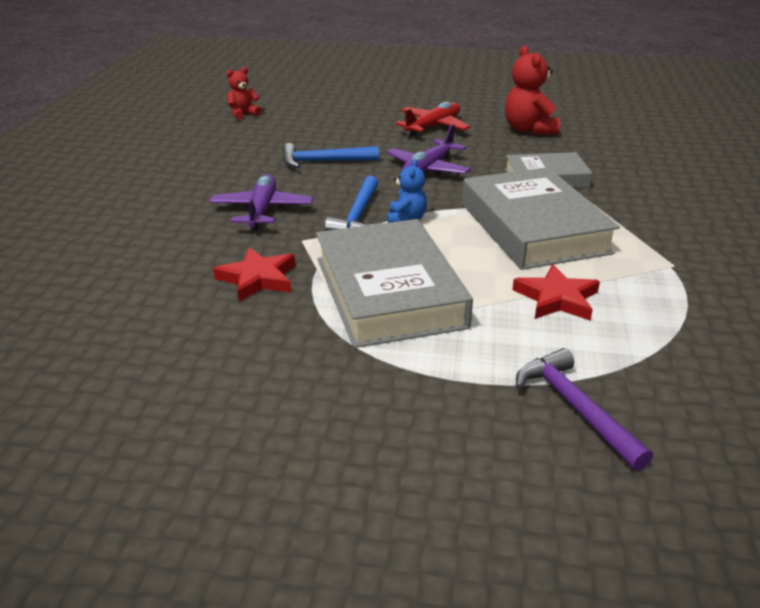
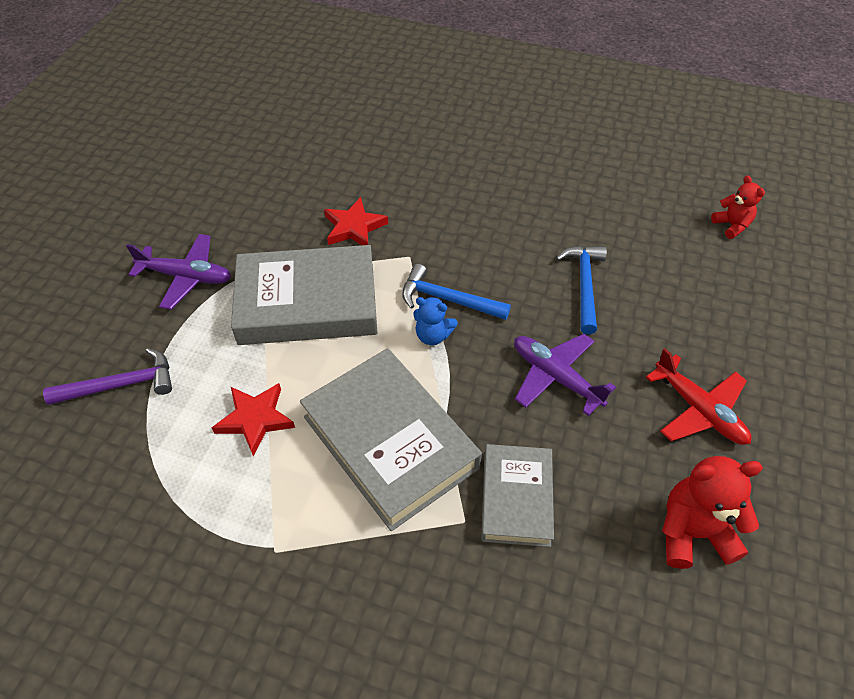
camera: 100 degrees right, 20 degrees up
(262, 210) = (473, 233): purple plane -> purple plane (186, 277)
(533, 228) = (390, 442): grey book -> grey book turned 60 degrees clockwise

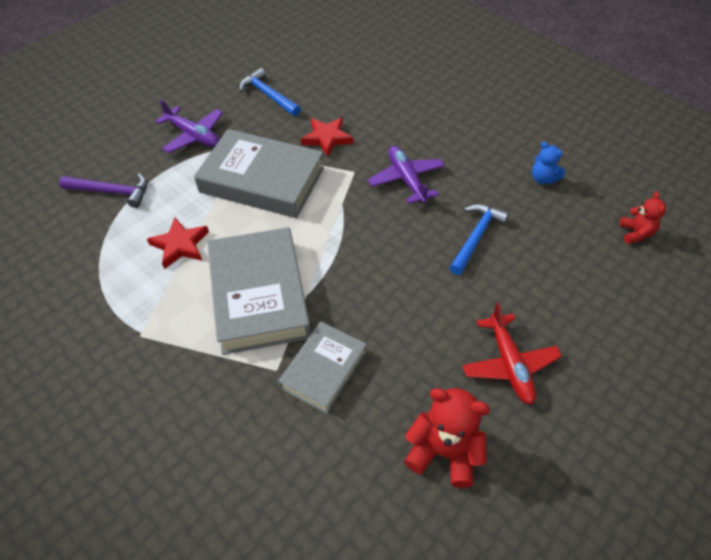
camera: 25 degrees right, 0 degrees up
(433, 335) = (336, 233): blue teddy bear -> blue teddy bear (543, 179)
(448, 299) = (363, 211): blue hammer -> blue hammer (268, 95)
(555, 377) = (409, 296): purple plane -> purple plane (406, 179)

